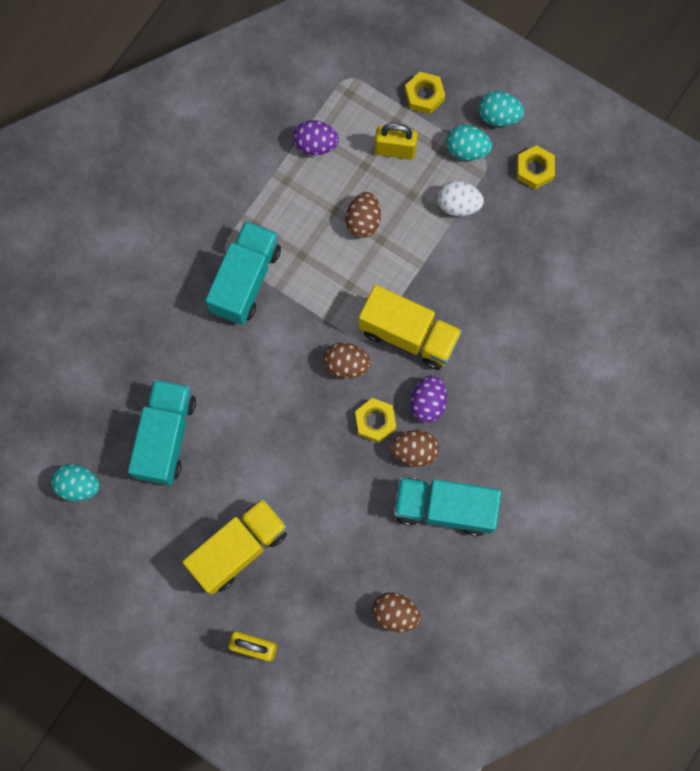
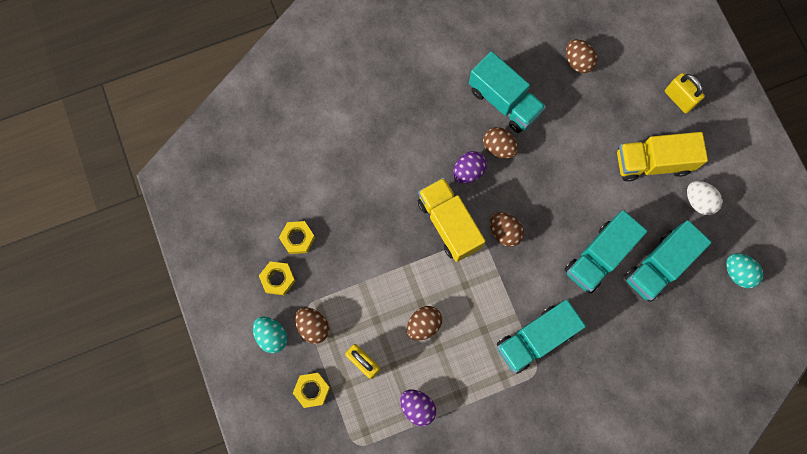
camera: 145 degrees left, 0 degrees up
(233, 404) = (598, 257): none -> turquoise truck
(375, 421) = (510, 183): yellow nut -> yellow nut (297, 238)
(458, 205) = (349, 290): white egg -> white egg (698, 201)
(466, 150) = (313, 326): turquoise egg -> brown egg

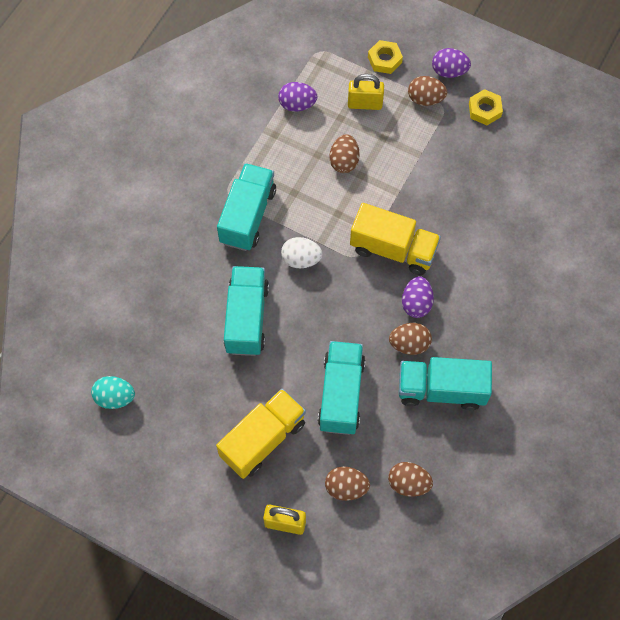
camera: 140 degrees right, 10 degrees down
(272, 336) = (449, 71): turquoise egg -> purple egg
(297, 238) = (500, 148): yellow nut -> none
(504, 232) = (342, 278): brown egg -> brown egg (346, 487)
(658, 266) = (189, 350): turquoise truck -> turquoise truck (341, 394)
(698, 201) = (195, 436): white egg -> white egg (301, 259)

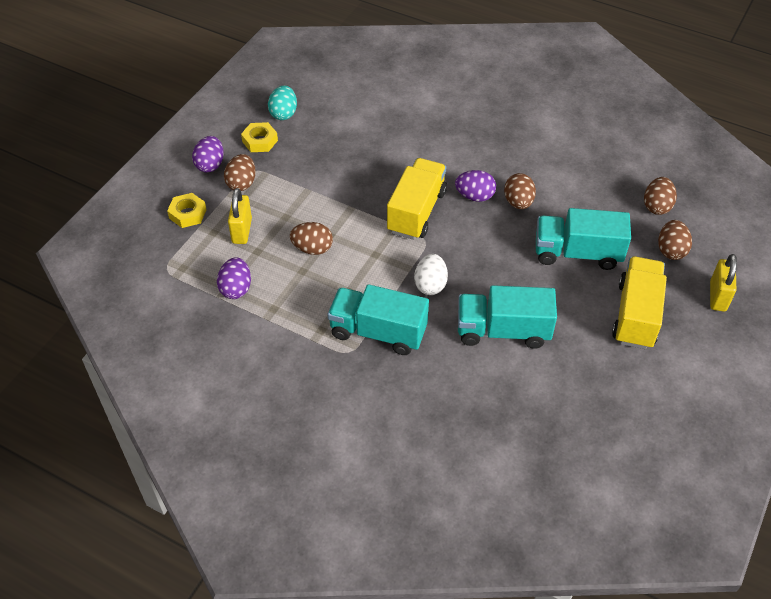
camera: 90 degrees left, 15 degrees down
(115, 397) = (613, 453): turquoise egg -> turquoise egg (283, 113)
(263, 439) = (636, 315): yellow truck -> yellow truck turned 60 degrees clockwise
(441, 390) = (561, 181): turquoise truck -> none

